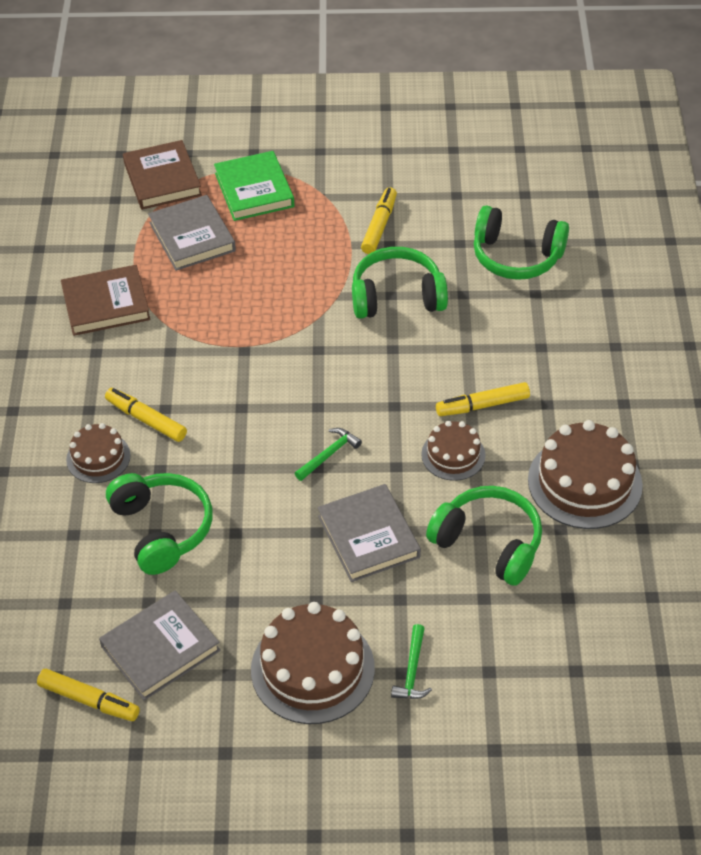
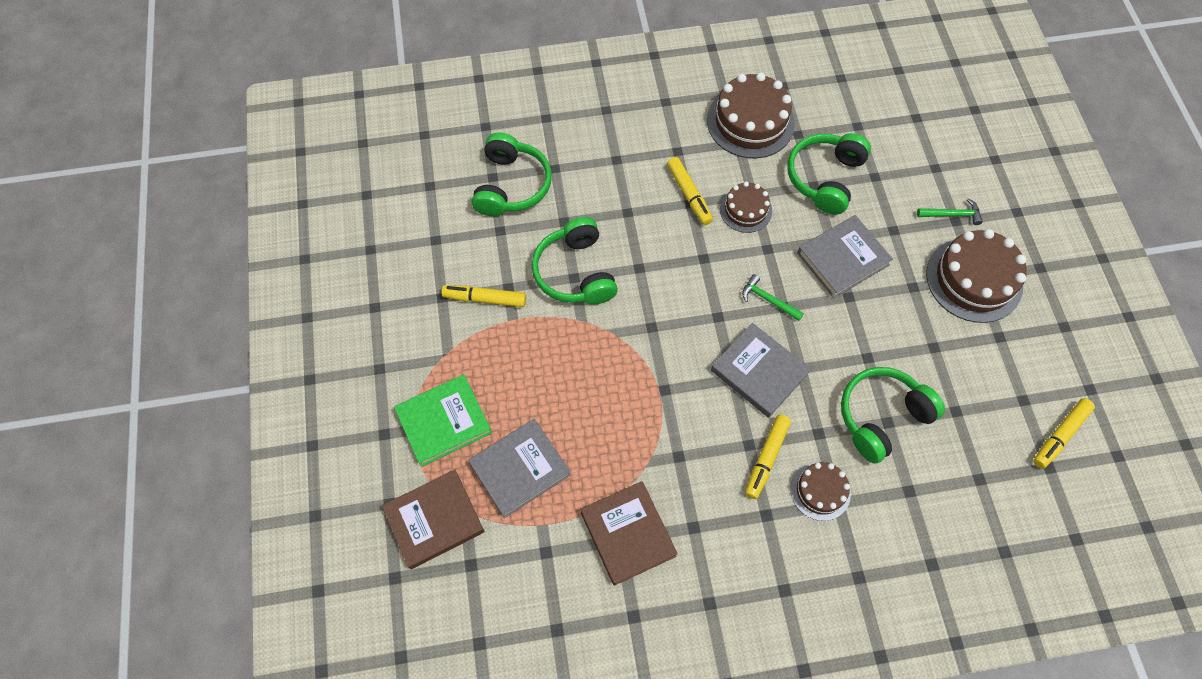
camera: 100 degrees left, 15 degrees up
(89, 700) = (1060, 435): yellow marker -> yellow marker turned 150 degrees counterclockwise
(160, 648) = (995, 391): grey book -> grey book (759, 372)

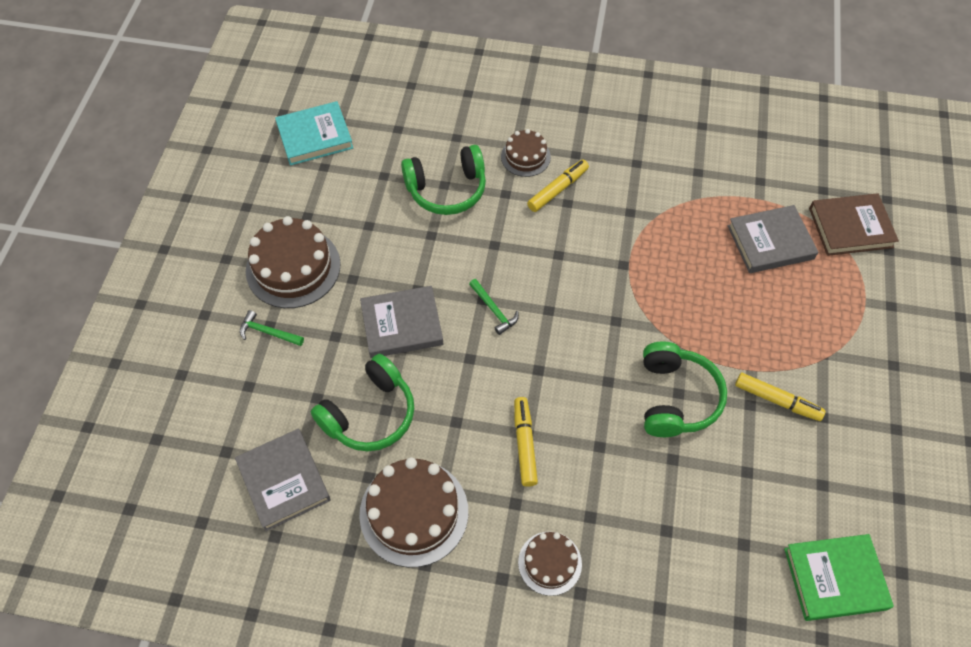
camera: 160 degrees left, 5 degrees down
(444, 422) = (833, 299): green book -> green book (835, 578)
(511, 185) = (723, 524): green headphones -> none
(628, 534) = (690, 173): brown book -> none
(745, 210) = (472, 406): brown cake -> brown cake (550, 563)
(759, 372) = (533, 253): grey book -> grey book (284, 481)
(1060, 435) = (315, 136): yellow marker -> turquoise book

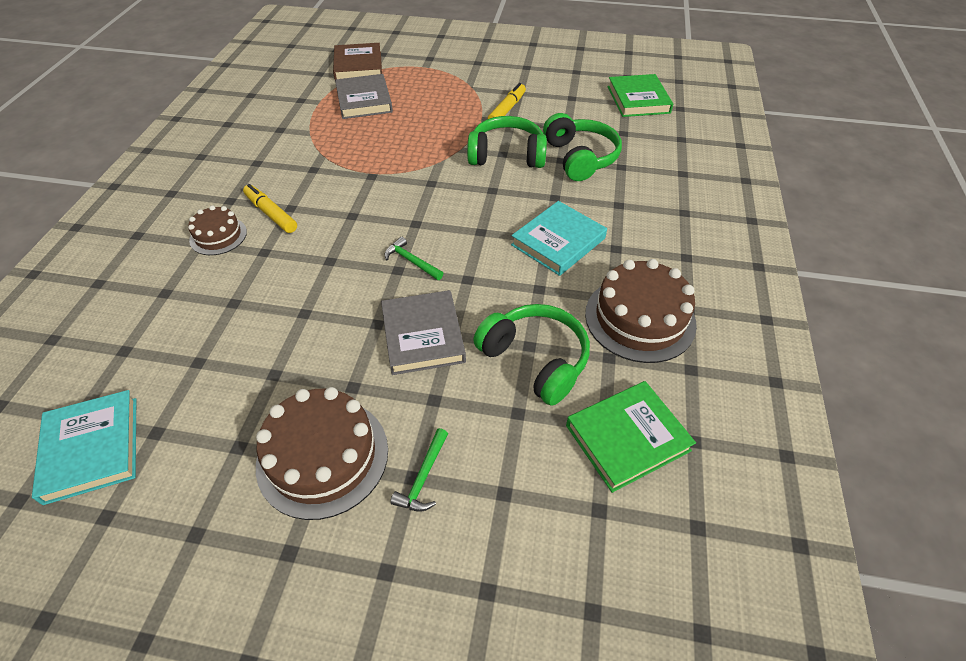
camera: 90 degrees left, 10 degrees down
(284, 481) = (627, 438): grey book -> green book
(447, 189) = (242, 300): green headphones -> green headphones (580, 158)
(494, 310) = (411, 261): green hammer -> green hammer turned 105 degrees counterclockwise
(524, 444) = (558, 241): yellow marker -> turquoise book
(550, 563) = (664, 228): brown cake -> none

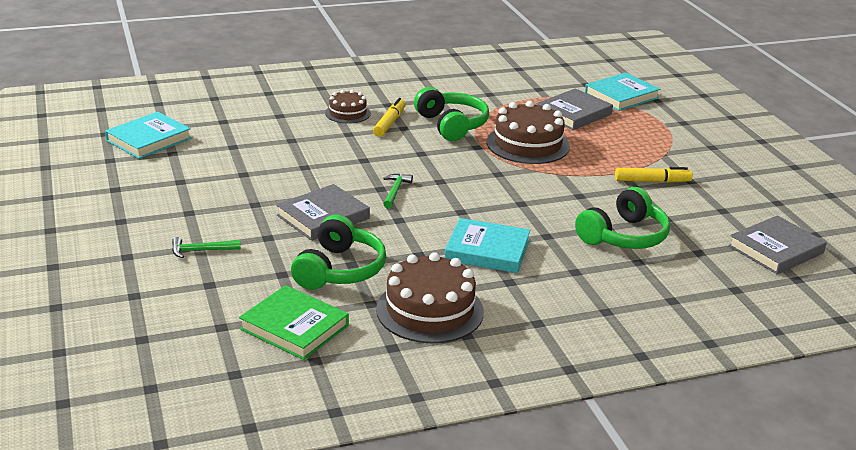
camera: 60 degrees right, 20 degrees down
(322, 456) = (192, 211): brown cake -> brown cake (528, 144)
(358, 66) = (621, 96): brown book -> turquoise book
(507, 155) = (580, 198): green headphones -> green headphones (452, 125)
(638, 99) = (775, 249): green book -> grey book

